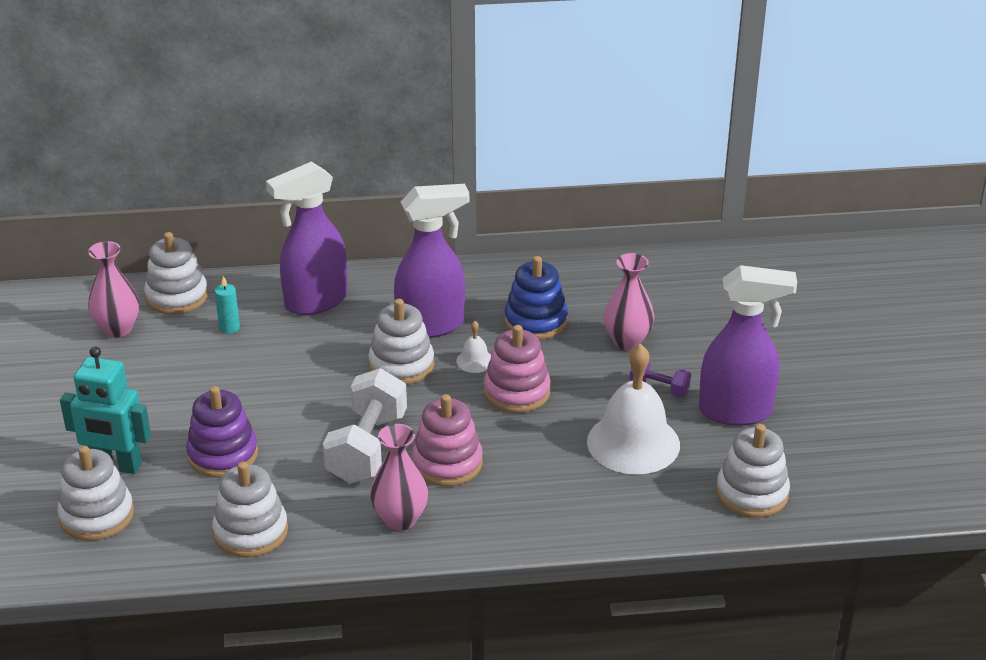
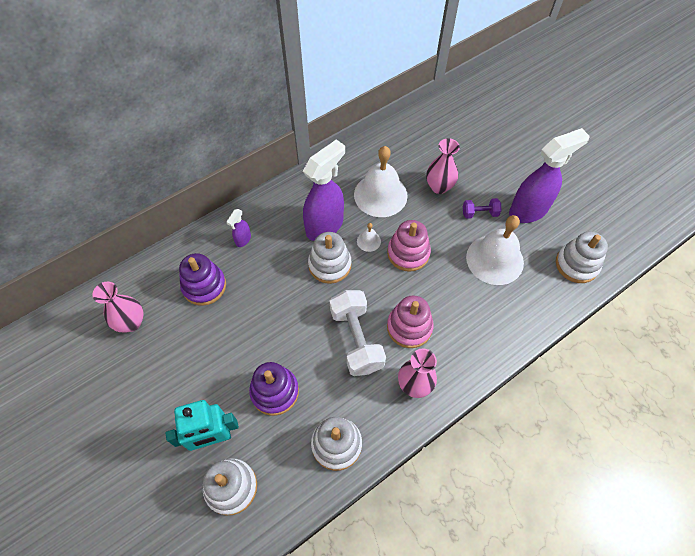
camera: 30 degrees left, 25 degrees up
(177, 296) = (151, 276): white stacking toy -> none
(229, 328) = (204, 286): turquoise candle -> purple stacking toy
(315, 302) = (243, 240): purple spray bottle -> purple spray bottle, size x0.45
(536, 321) = (380, 195): blue stacking toy -> white bell

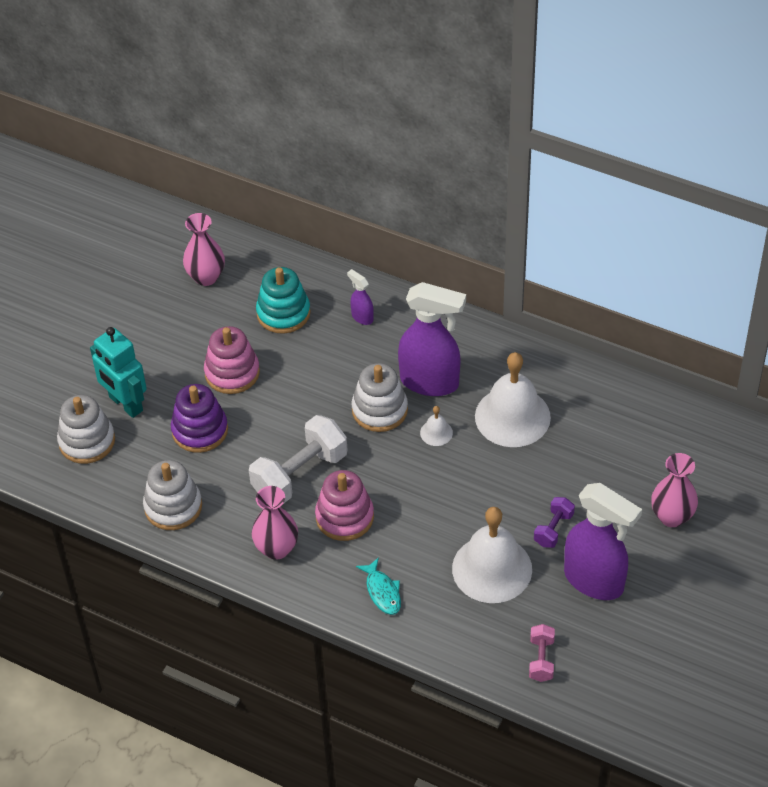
camera: 65 degrees right, 10 degrees down
(204, 286) = (283, 313): purple stacking toy -> turquoise stacking toy
(243, 240) = (362, 317): purple spray bottle -> purple spray bottle turned 45 degrees clockwise
(408, 253) = (444, 478): pink stacking toy -> pink stacking toy (232, 373)
(439, 187) = (567, 471): pink vase -> pink vase (672, 516)
(479, 213) = (553, 529): purple dumbbell -> purple dumbbell turned 60 degrees clockwise
(484, 332) = (382, 592): none -> turquoise fish
(576, 264) = (541, 659): white stacking toy -> pink dumbbell

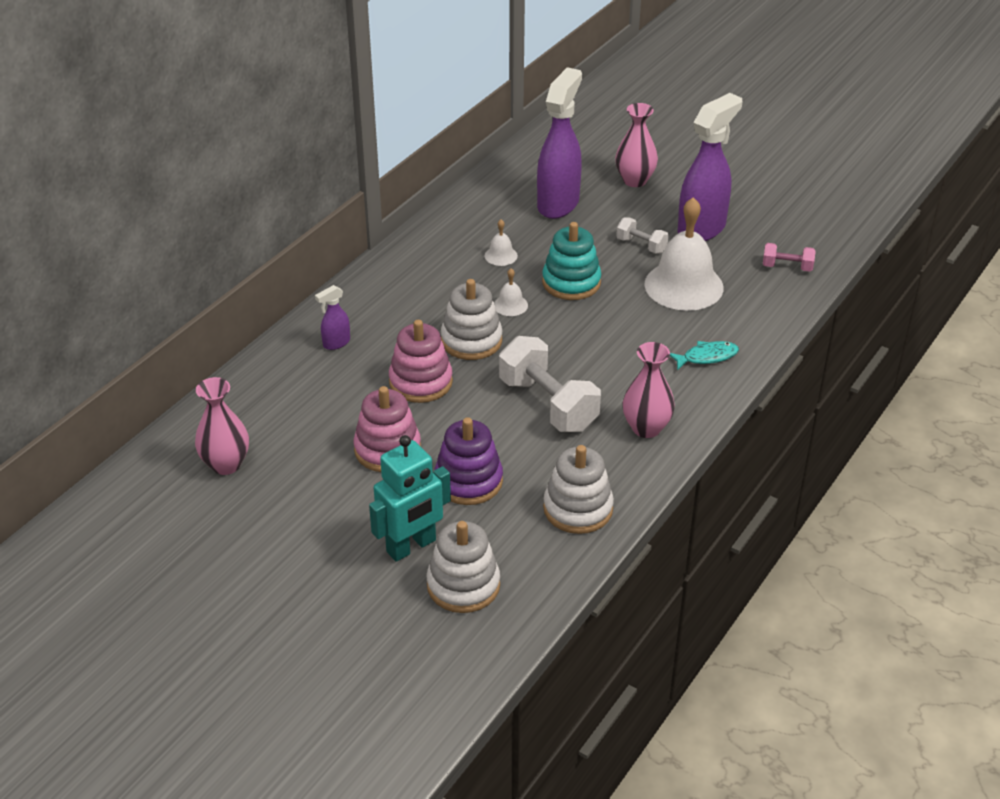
camera: 85 degrees left, 10 degrees down
(283, 313) = (309, 402): turquoise stacking toy -> turquoise stacking toy (571, 282)
(344, 517) = (610, 376): pink stacking toy -> pink stacking toy (420, 382)
(430, 382) = (443, 303): purple spray bottle -> purple spray bottle (558, 203)
(512, 416) = (501, 255): white bell -> white bell, size x0.43
(553, 529) = (641, 245): purple dumbbell -> white dumbbell

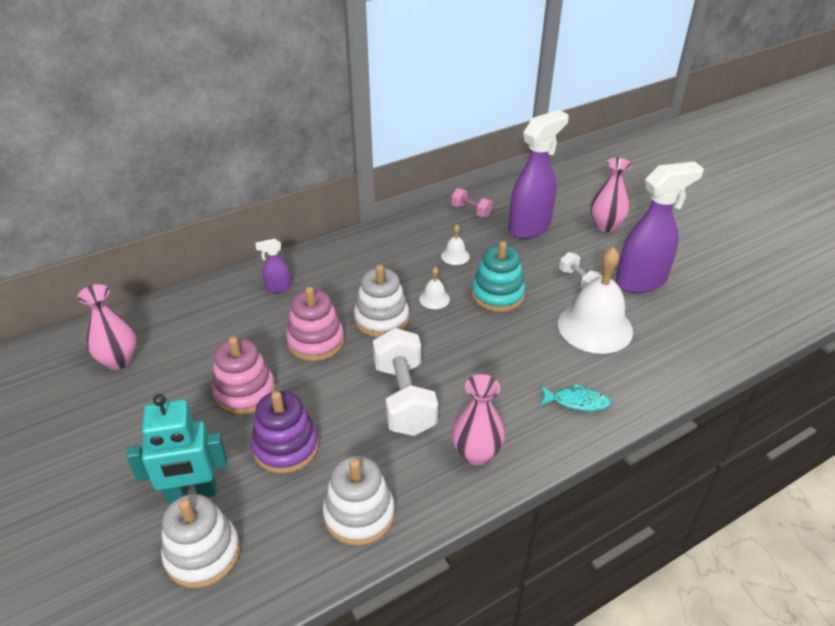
camera: 25 degrees right, 0 degrees up
(787, 267) = (703, 339): pink dumbbell -> pink dumbbell (471, 211)

